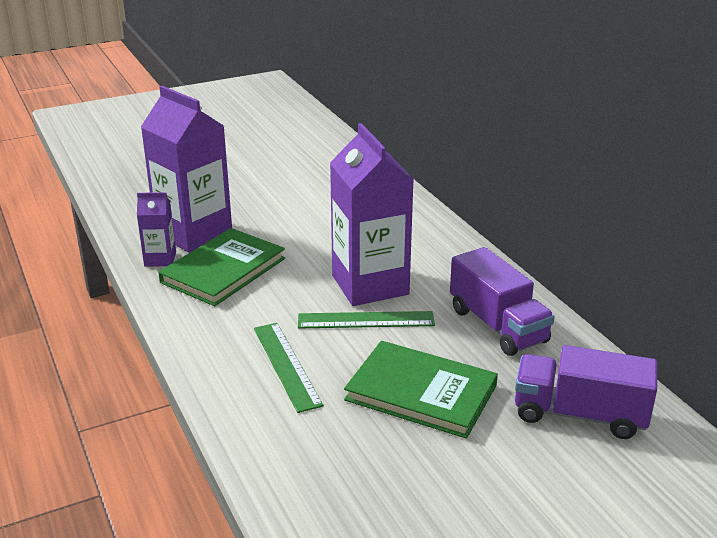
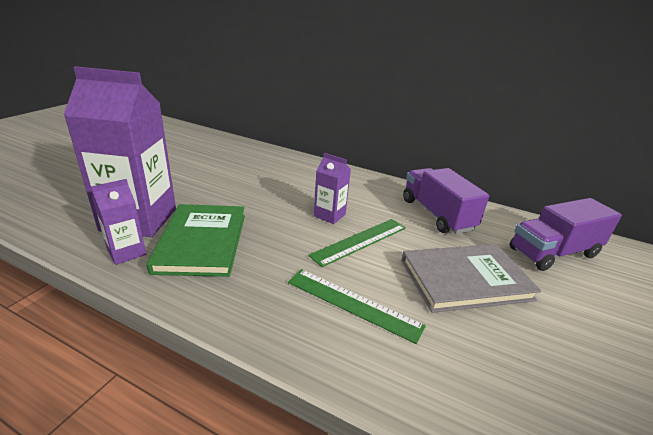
camera: 40 degrees left, 0 degrees up
(370, 285) = (329, 215): purple carton -> purple carton, size x0.48
(421, 393) = (465, 280): green book -> grey book
(498, 325) = (436, 214): purple truck -> purple truck turned 135 degrees counterclockwise

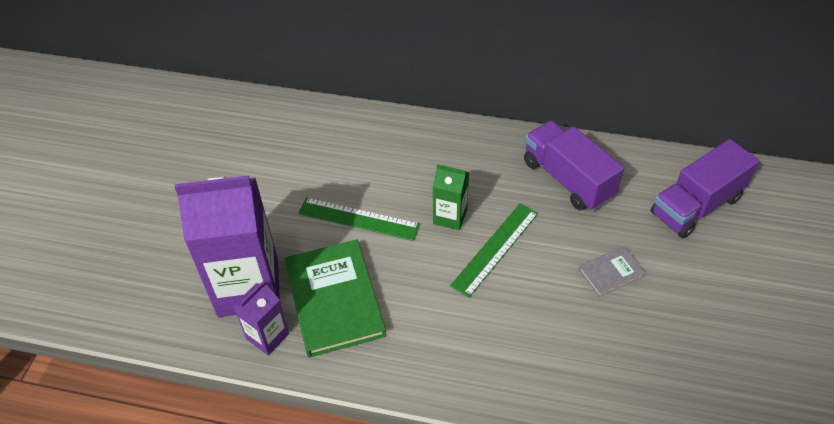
camera: 10 degrees left, 20 degrees up
(329, 215) = (450, 217): purple carton -> green carton
(353, 303) = (513, 334): green ruler -> green ruler (358, 219)
(465, 280) = (611, 272): grey book -> grey book, size x0.49

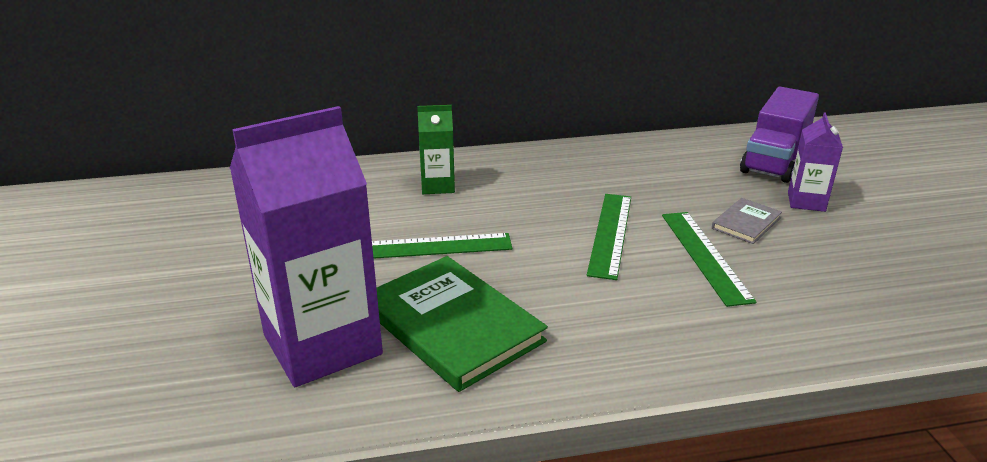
camera: 25 degrees left, 20 degrees down
(267, 336) = (384, 387): purple carton -> purple carton (806, 201)
(450, 217) = (538, 221): green carton -> green carton (438, 186)
(551, 296) = (704, 256): none -> green ruler
(567, 179) = (637, 168): purple truck -> none

